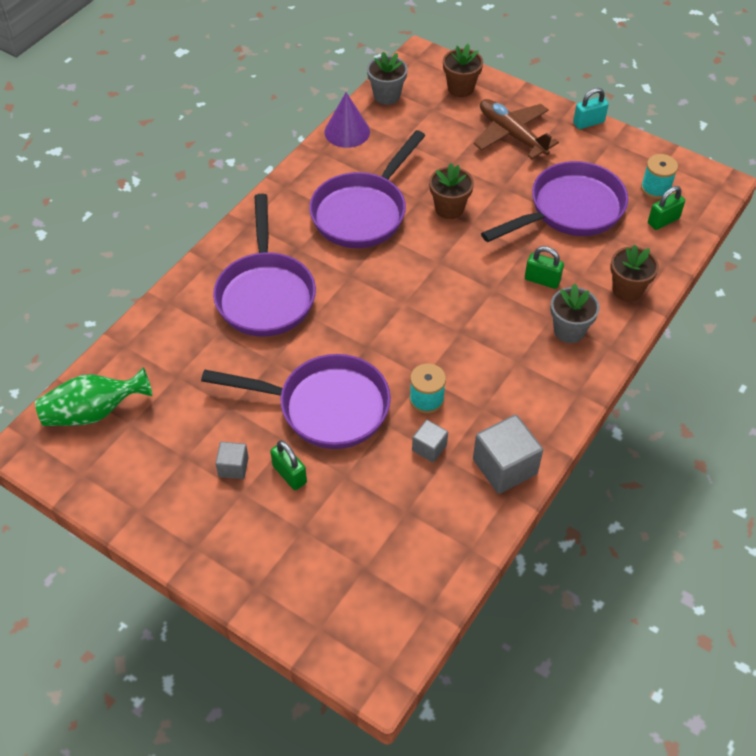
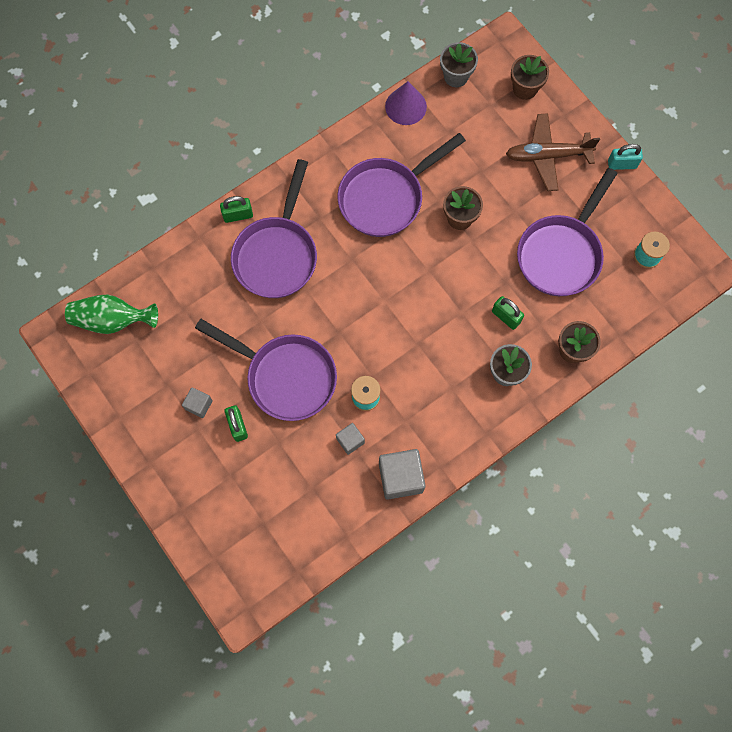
camera: 20 degrees right, 20 degrees up
(511, 134) = (547, 156): brown plane -> brown plane turned 75 degrees counterclockwise
(570, 210) = (561, 253): purple pan -> purple pan turned 135 degrees clockwise
(663, 221) = (637, 291): green padlock -> green padlock (238, 215)

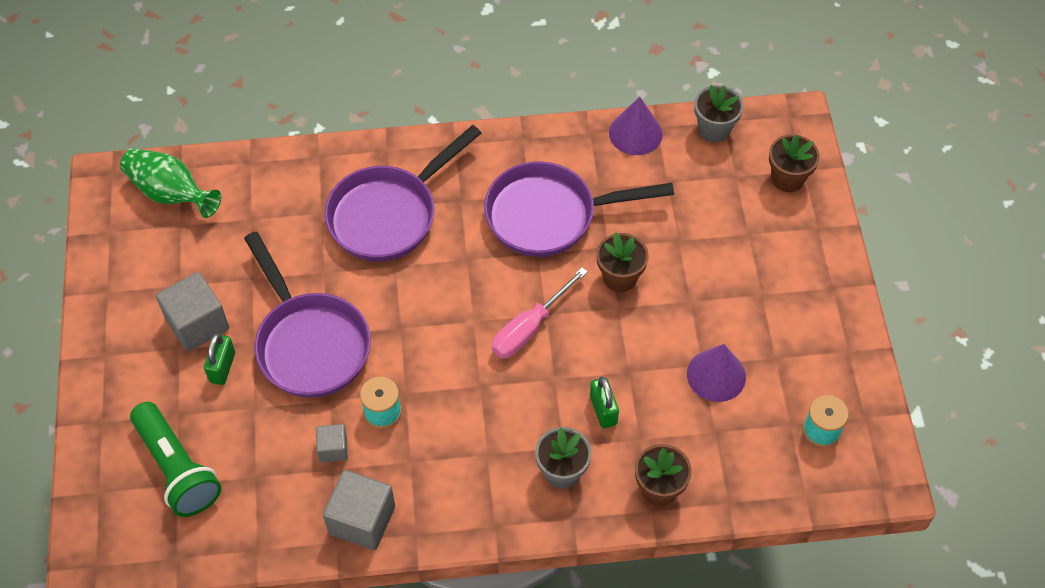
camera: 30 degrees right, 15 degrees down
(199, 405) = (197, 324): grey cube -> grey cube, size x1.83
(238, 215) = (374, 155): green padlock -> none
(256, 512) = (177, 469): none -> green flashlight
(424, 285) = (529, 328): none -> pink screwdriver
(547, 156) = (768, 261): brown plane -> none
(561, 253) = (716, 375): purple pan -> purple cone
(622, 164) = (854, 314): turquoise padlock -> none

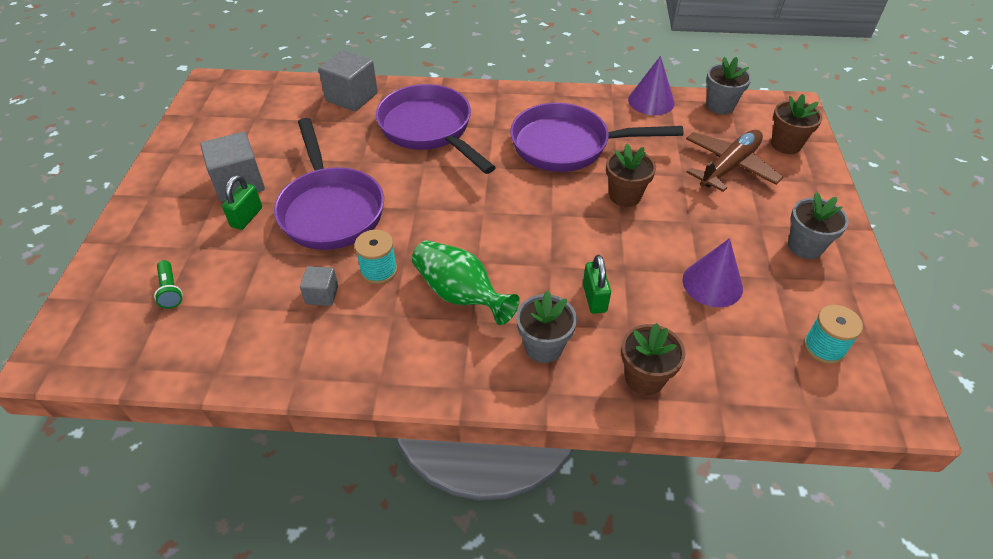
camera: 10 degrees right, 10 degrees down
(171, 193) = (257, 97): green vase -> green vase (460, 294)
(177, 469) = (170, 290): green flashlight -> green flashlight, size x0.46
(362, 520) = (328, 361): grey cube -> grey cube (352, 97)
(389, 214) = (429, 130): purple pan -> purple pan turned 90 degrees clockwise
(529, 328) = (534, 223): pink screwdriver -> none
(727, 220) = (729, 166): none -> brown plane
(806, 315) = (805, 246): none -> grey flower pot

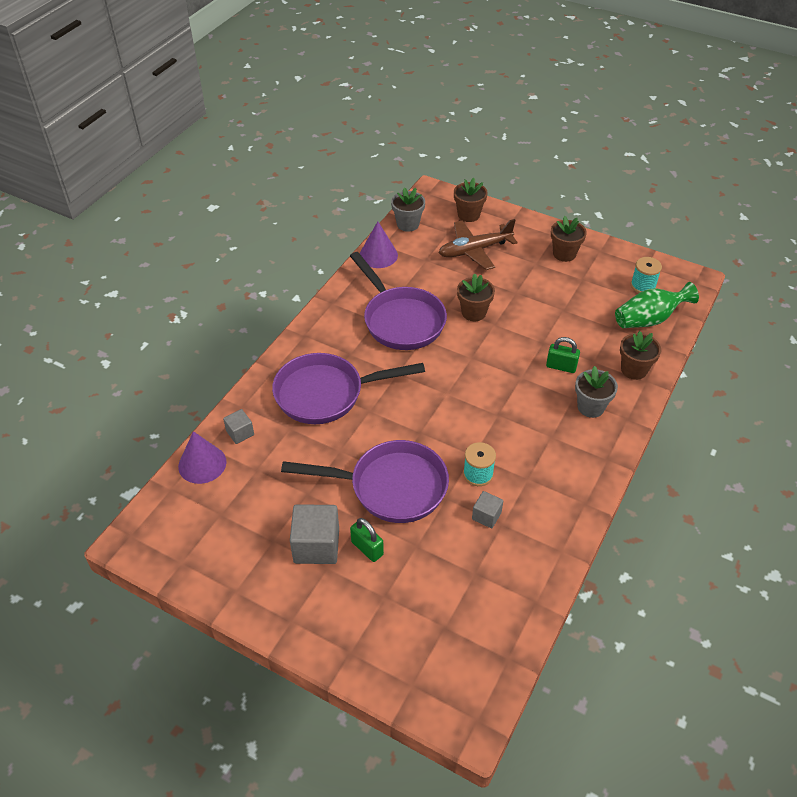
camera: 65 degrees left, 0 degrees up
(170, 290) = (431, 620): green flashlight -> none
(352, 97) = (240, 433): grey cube -> grey cube, size x0.55
(460, 294) = (525, 434): green vase -> green vase (649, 319)
(567, 146) = (401, 320): purple pan -> purple pan turned 60 degrees counterclockwise
(712, 284) = (575, 307): purple cone -> purple cone (202, 464)
(729, 166) = (474, 250): brown plane -> brown plane turned 90 degrees counterclockwise
(805, 246) = (564, 254): grey flower pot -> brown flower pot

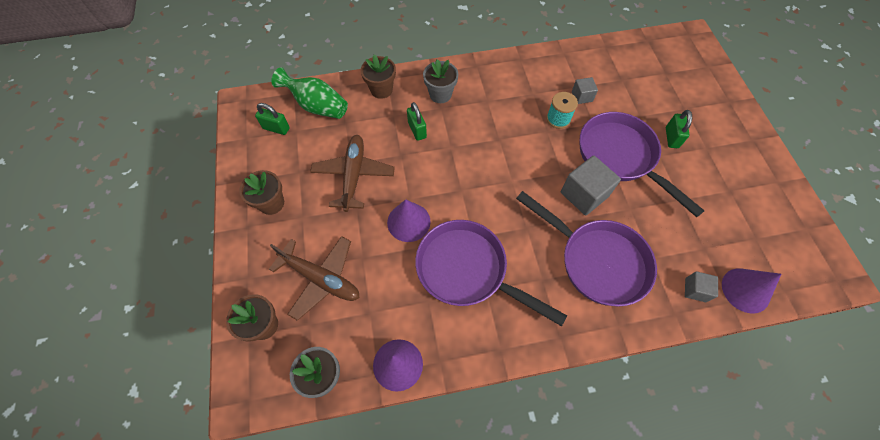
camera: 130 degrees left, 15 degrees up
(316, 545) = (703, 164): grey cube -> grey cube (584, 194)
(401, 320) = (467, 271): purple pan -> purple pan turned 75 degrees counterclockwise
(473, 312) = (408, 222): brown flower pot -> purple cone
(548, 305) = (354, 175): none -> brown plane
(643, 286) = (276, 128): turquoise spool -> green padlock

